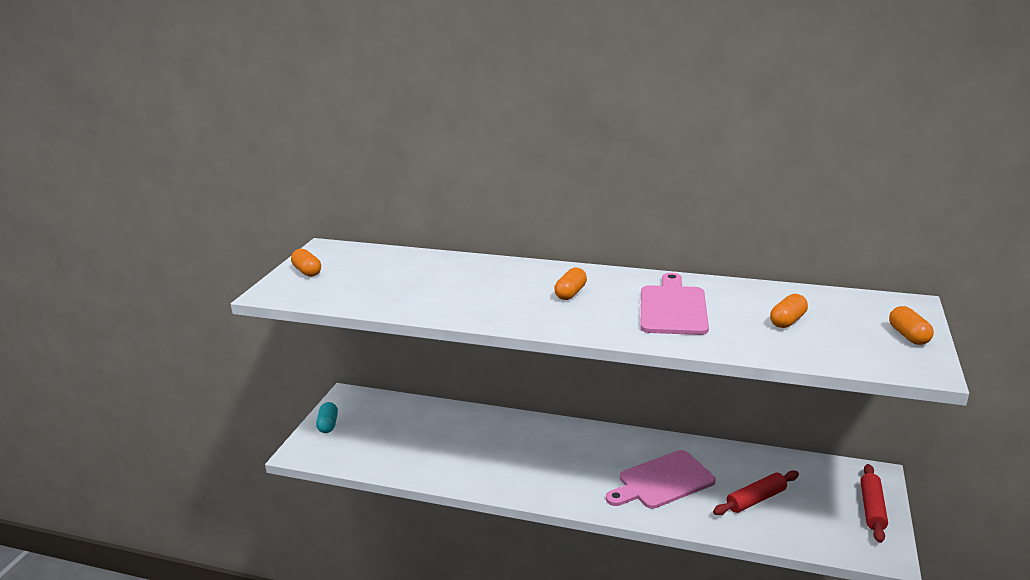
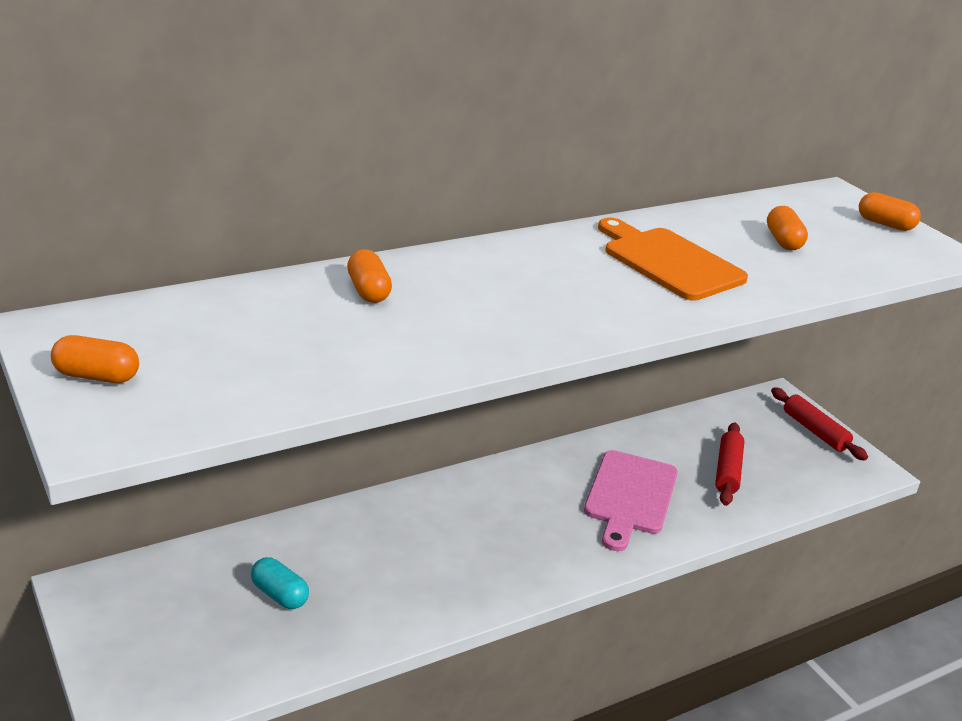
camera: 50 degrees left, 5 degrees up
(328, 425) = (116, 647): turquoise capsule -> turquoise capsule (279, 595)
(570, 293) = (538, 280): orange capsule -> orange capsule (368, 291)
(673, 308) = (669, 262): pink cutting board -> orange cutting board

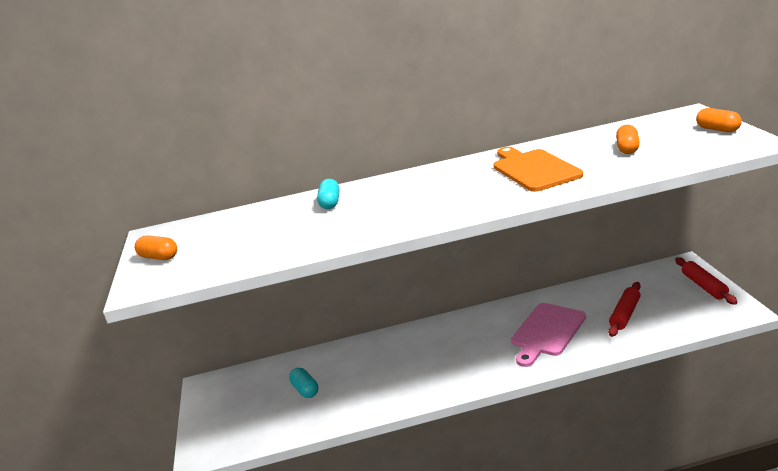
camera: 25 degrees right, 5 degrees down
(368, 291) = (330, 203): orange capsule -> turquoise capsule

